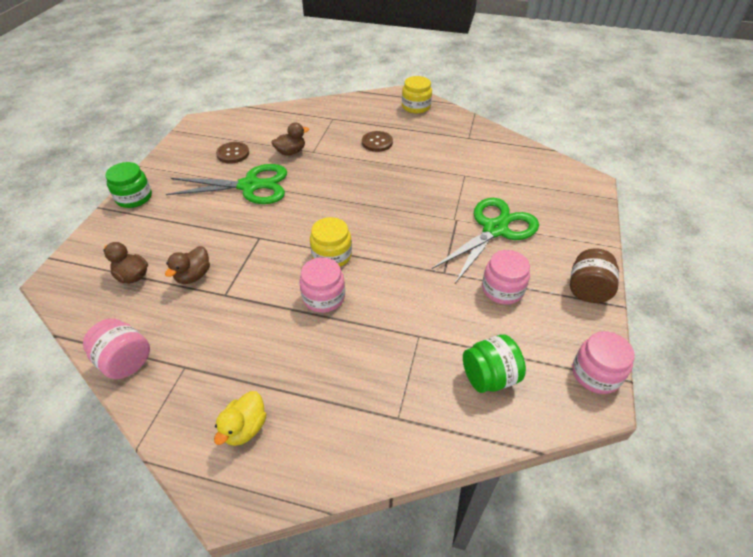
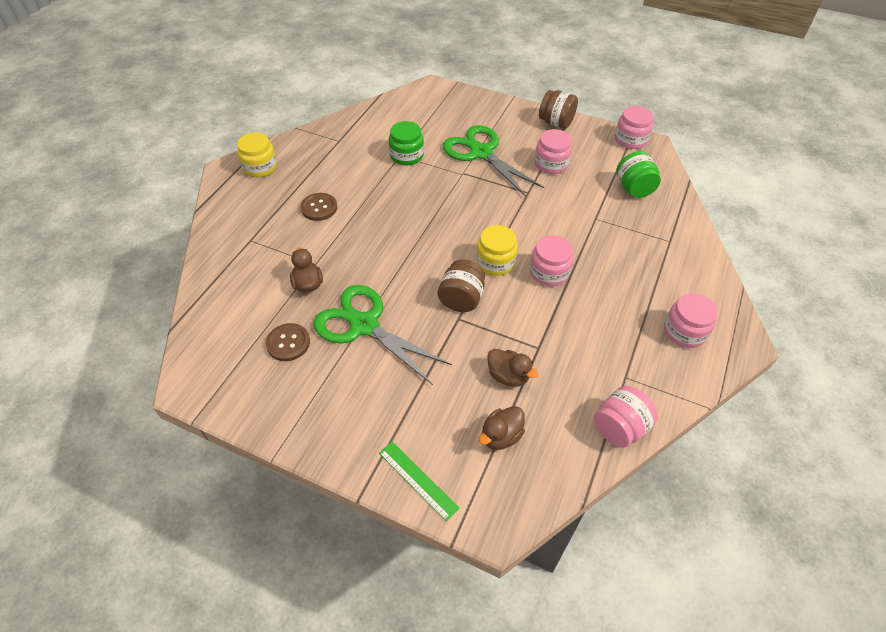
camera: 80 degrees left, 5 degrees up
(104, 233) = (418, 480): none -> green ruler
(134, 197) = (350, 453): green jar -> green jar (406, 155)
(245, 428) = (684, 331): yellow duck -> pink jar
(250, 186) = (364, 325): green scissors -> green scissors turned 60 degrees counterclockwise
(282, 237) = (461, 299): none -> brown jar

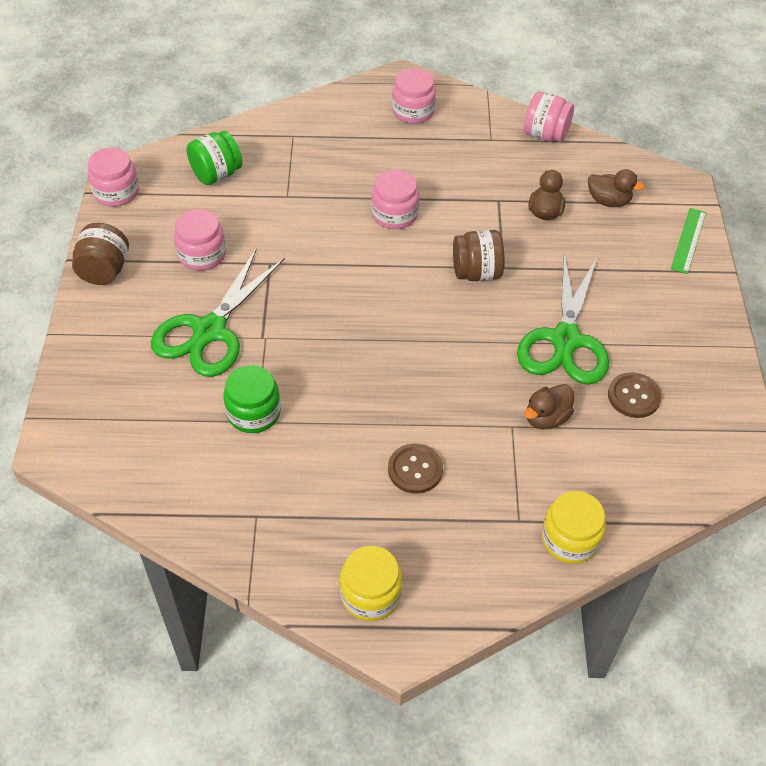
camera: 115 degrees left, 0 degrees up
(495, 262) = (406, 260): yellow jar -> yellow jar (570, 539)

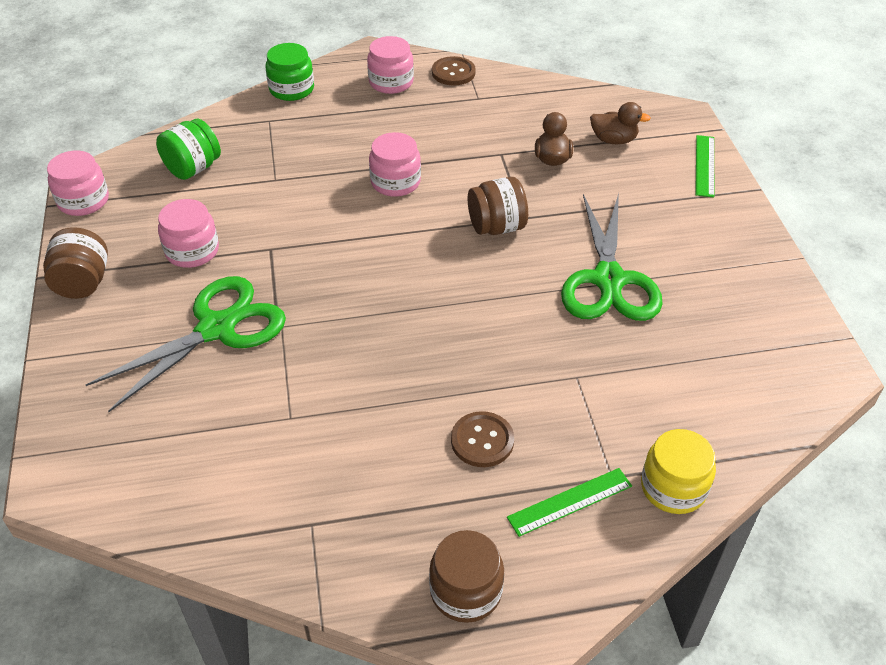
camera: 10 degrees left, 5 degrees down
(210, 331) = (216, 328): green scissors -> green scissors turned 150 degrees counterclockwise
(254, 413) = (284, 409): green jar -> green jar (291, 89)
(370, 594) = (466, 591): yellow jar -> brown jar
(477, 536) = (570, 502): none -> green ruler
(545, 134) = (532, 87): pink jar -> none
(546, 418) = (611, 362): brown duck -> none
(633, 396) = (696, 325): brown button -> brown button (453, 72)

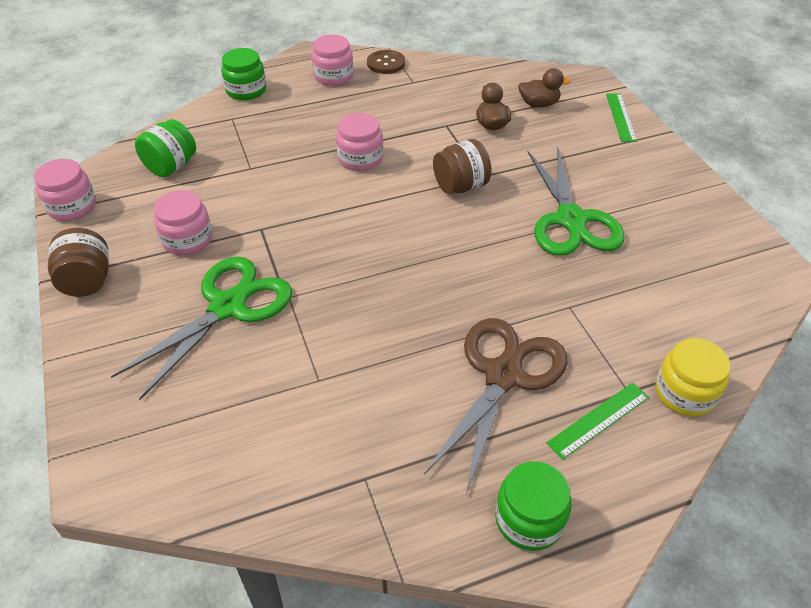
camera: 10 degrees left, 0 degrees up
(466, 591) = (529, 519): brown jar -> green jar
(482, 441) = (503, 375): brown button -> brown scissors

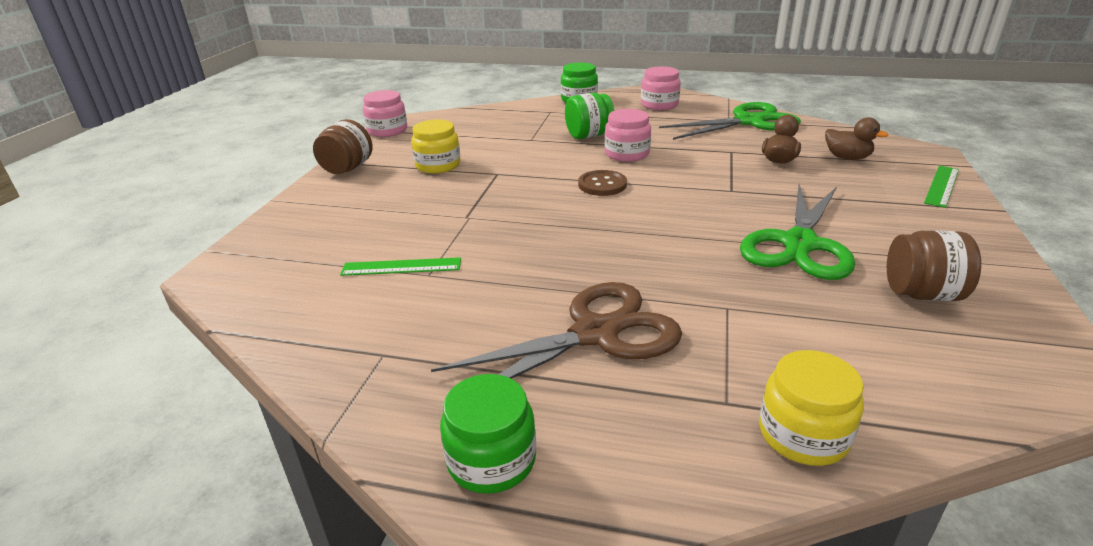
camera: 35 degrees right, 15 degrees down
(171, 166) = (475, 126): green jar -> green jar (589, 135)
(187, 239) = (438, 165): pink jar -> yellow jar
(227, 307) = (418, 209): green scissors -> green scissors (748, 122)
(386, 63) = (715, 106): brown button -> brown button (602, 185)
(460, 186) = (701, 192): brown jar -> brown jar (922, 294)
(598, 420) = (663, 412): green ruler -> green ruler (401, 267)

